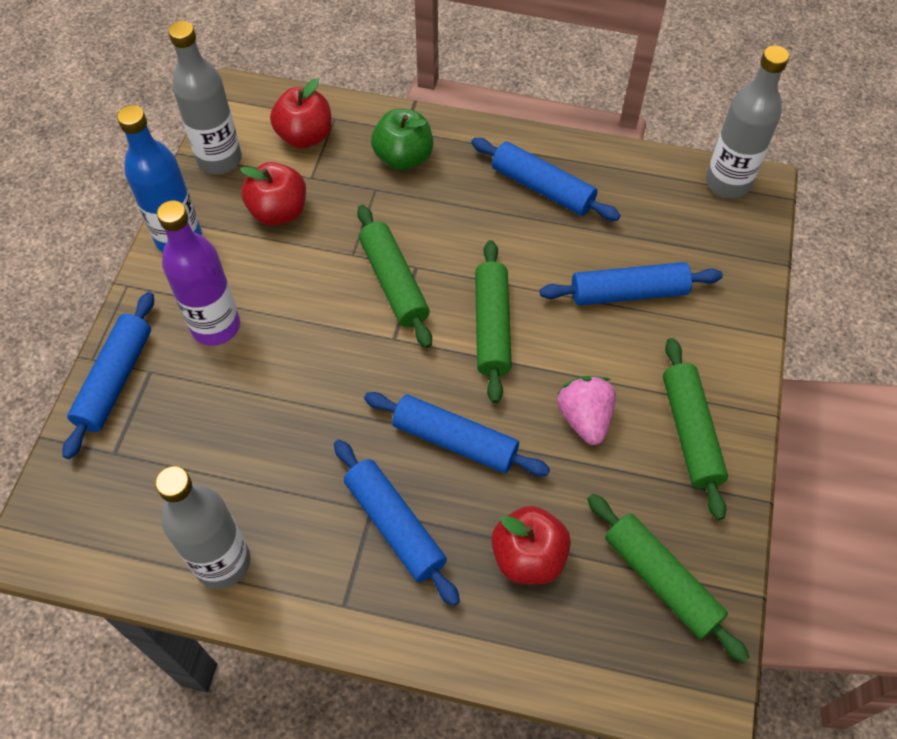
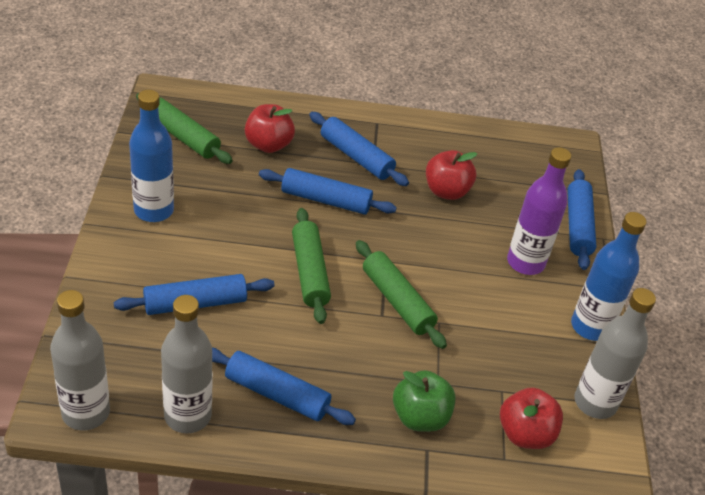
camera: 165 degrees right, 15 degrees down
(222, 562) = (456, 138): grey bottle -> grey bottle (187, 416)
(278, 212) = (517, 355): red apple -> red apple (446, 191)
(584, 418) = (233, 216): pink strawberry -> none
(690, 432) = (154, 210): green rolling pin -> blue bottle

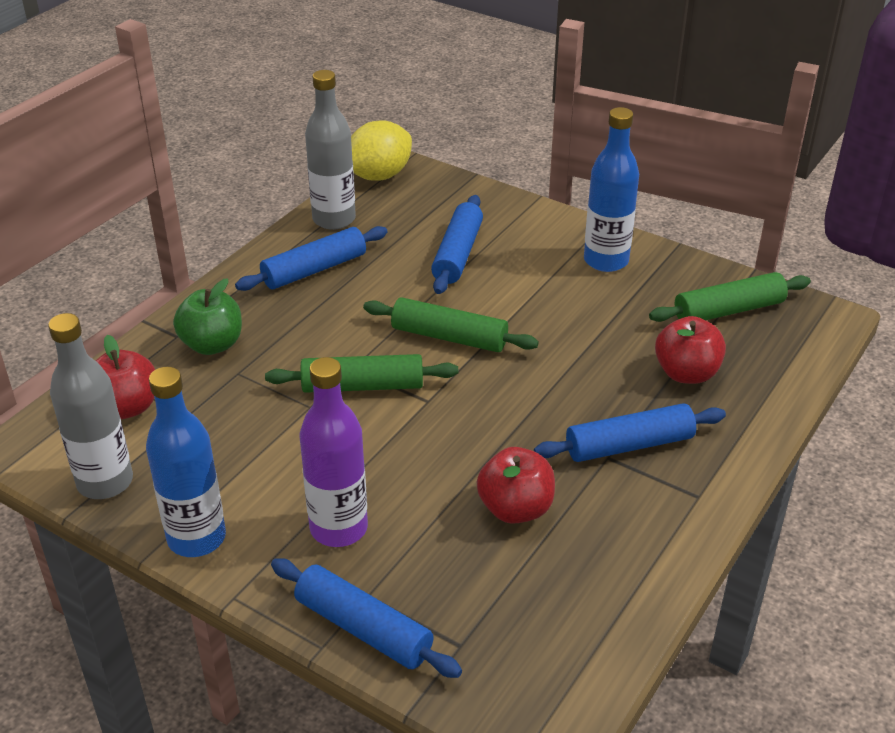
camera: 125 degrees right, 5 degrees down
(86, 413) = (379, 176): grey bottle -> yellow lemon
(326, 200) = (558, 388): blue rolling pin -> none

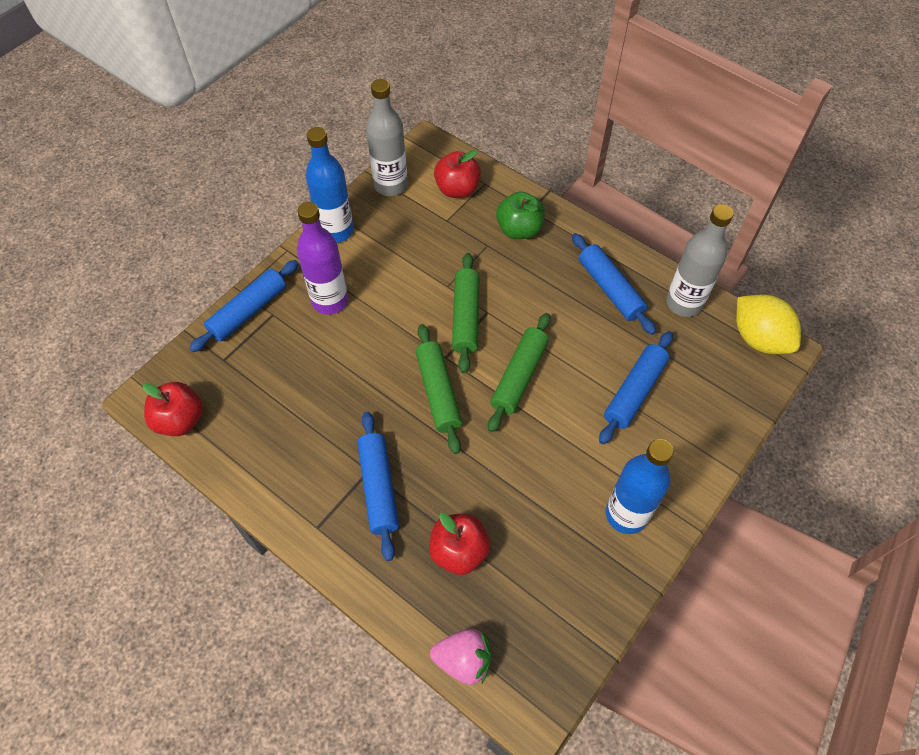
camera: 95 degrees right, 20 degrees up
(457, 254) = (634, 392): blue rolling pin -> blue rolling pin turned 75 degrees counterclockwise
(515, 509) = (327, 402): red apple -> red apple (180, 420)
(728, 310) = (546, 612): green rolling pin -> green rolling pin (438, 392)
(802, 363) = (463, 660): none -> pink strawberry

